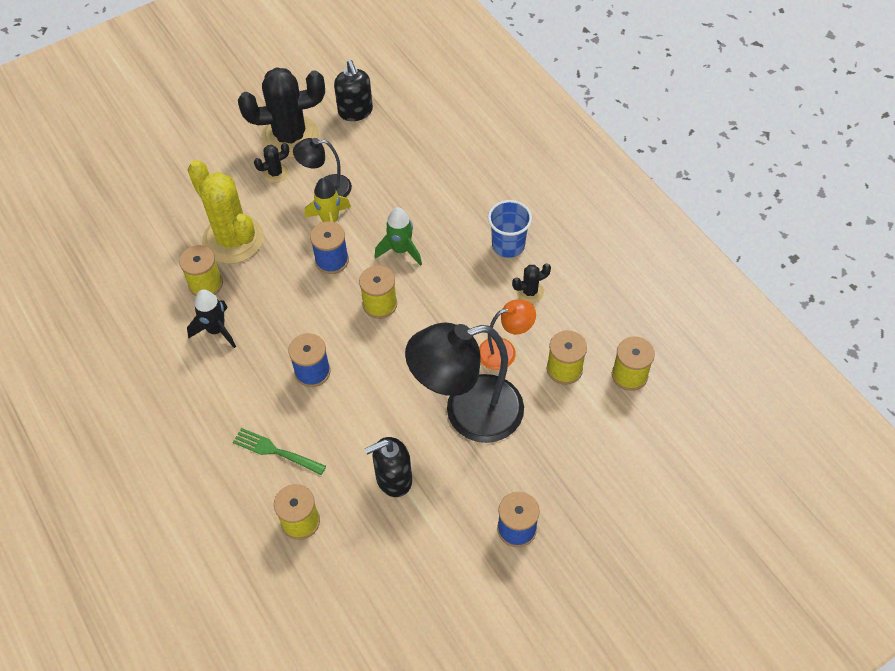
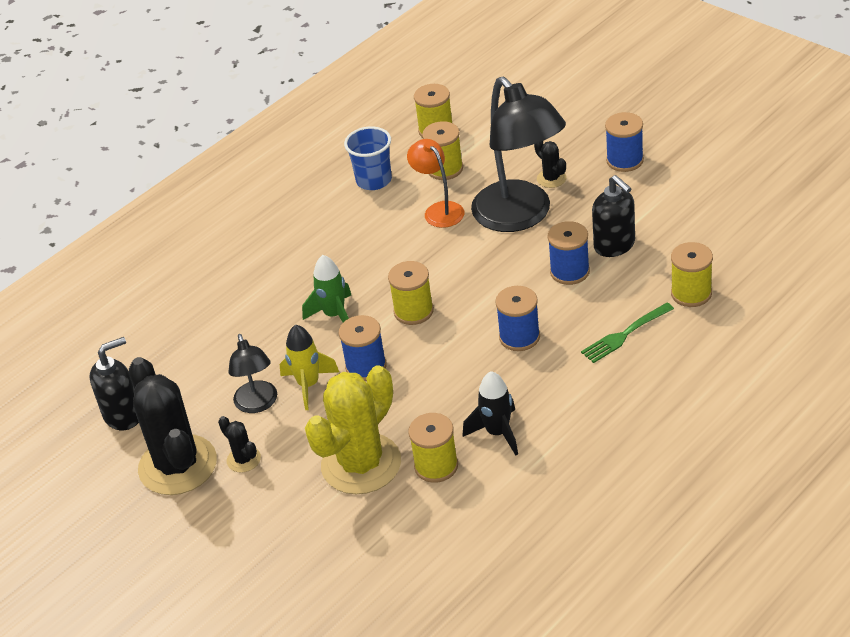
camera: 100 degrees left, 15 degrees down
(276, 451) = (625, 334): green fork -> green fork turned 45 degrees clockwise
(375, 432) = (569, 271): none -> blue spool
(508, 245) = (304, 238): blue cup -> blue cup (374, 180)
(530, 292) = (360, 210): black cactus -> black cactus (551, 178)

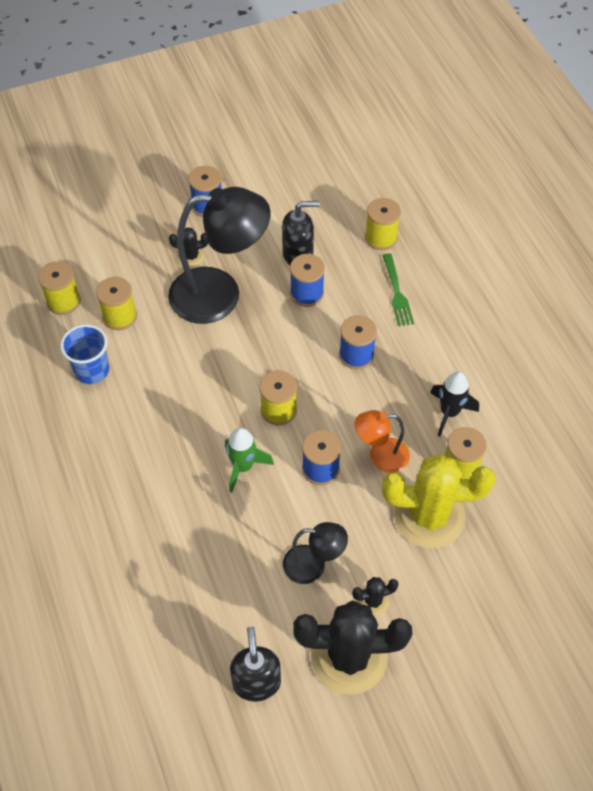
camera: 70 degrees left, 15 degrees up
(309, 385) = (315, 518): yellow rocket -> none
(361, 464) = (429, 516): yellow cactus -> yellow cactus turned 60 degrees counterclockwise
(439, 210) = (169, 342): orange lamp -> orange lamp (380, 456)

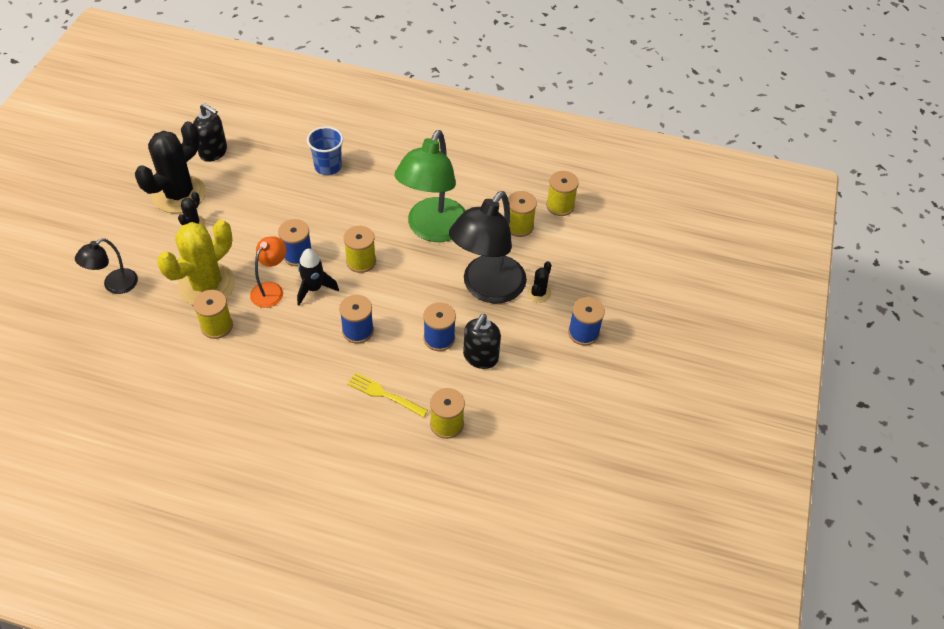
camera: 125 degrees right, 5 degrees down
(92, 370) = (487, 191): blue cup -> blue cup (328, 166)
(185, 380) = (432, 229): none -> green lamp
(243, 467) = (340, 220): green rocket -> none
(313, 565) = (244, 212): black lamp -> black lamp (114, 285)
(396, 292) = (385, 395): green fork -> yellow fork
(449, 412) = (258, 350): black rocket -> black rocket (314, 289)

